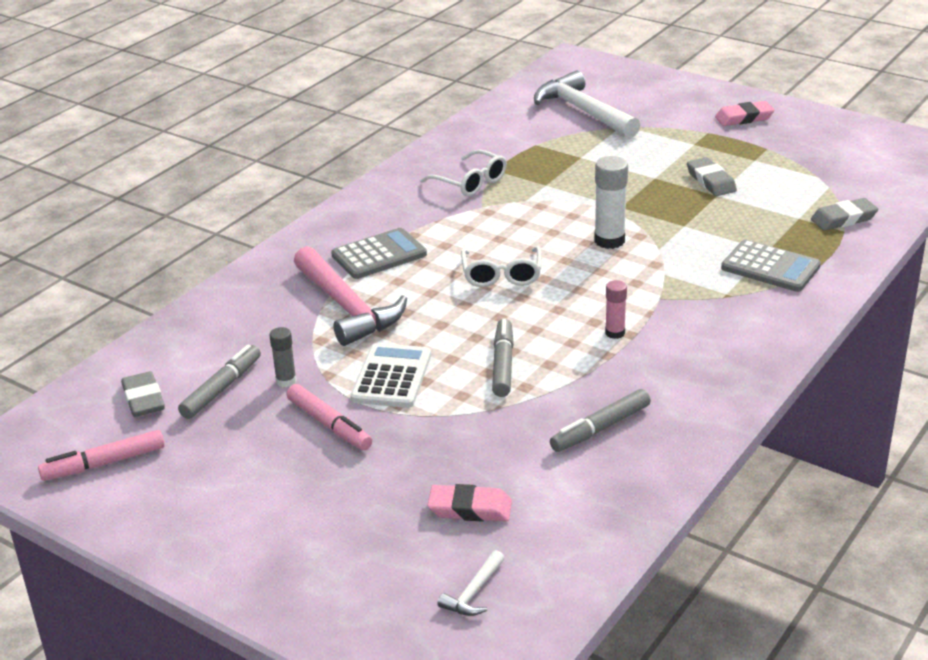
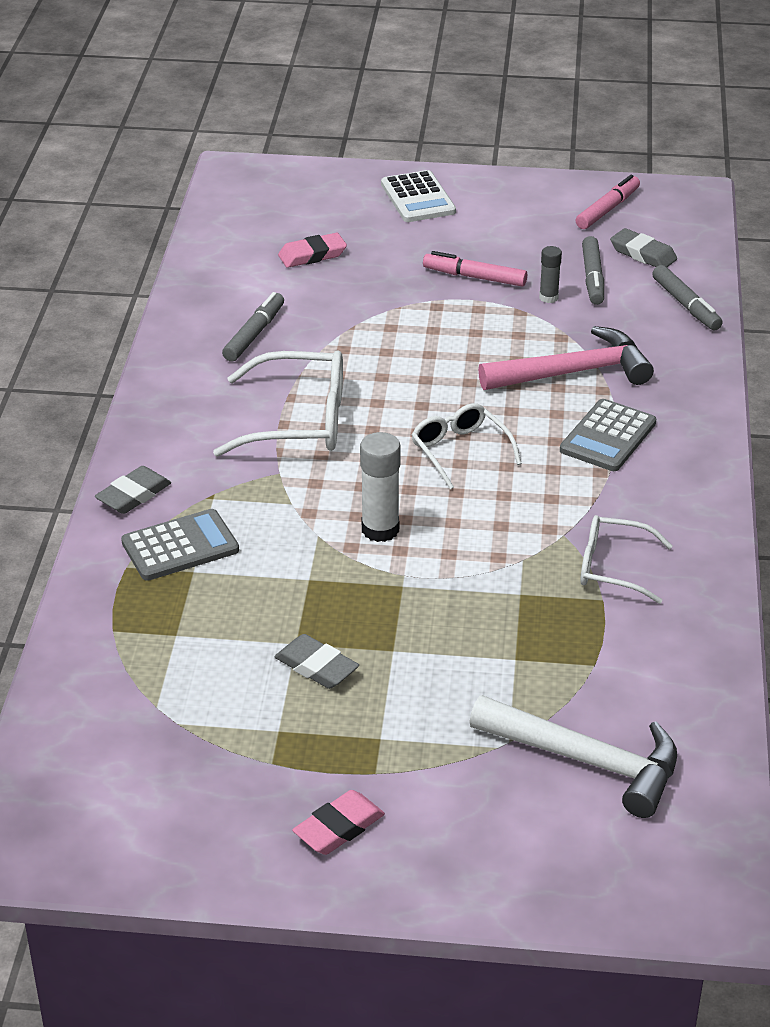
camera: 150 degrees right, 5 degrees up
(347, 308) = (573, 373): pink hammer -> pink hammer turned 135 degrees clockwise
(392, 377) = (464, 325): white calculator -> white calculator (418, 198)
(473, 592) = (269, 213): white hammer -> none
(503, 364) = (379, 362): grey marker -> grey marker (686, 305)
(615, 333) = (299, 421): pink glue stick -> white glasses
(770, 267) = (180, 546): grey calculator -> grey calculator turned 150 degrees clockwise
(843, 219) = (119, 650): grey eraser -> grey eraser (133, 495)

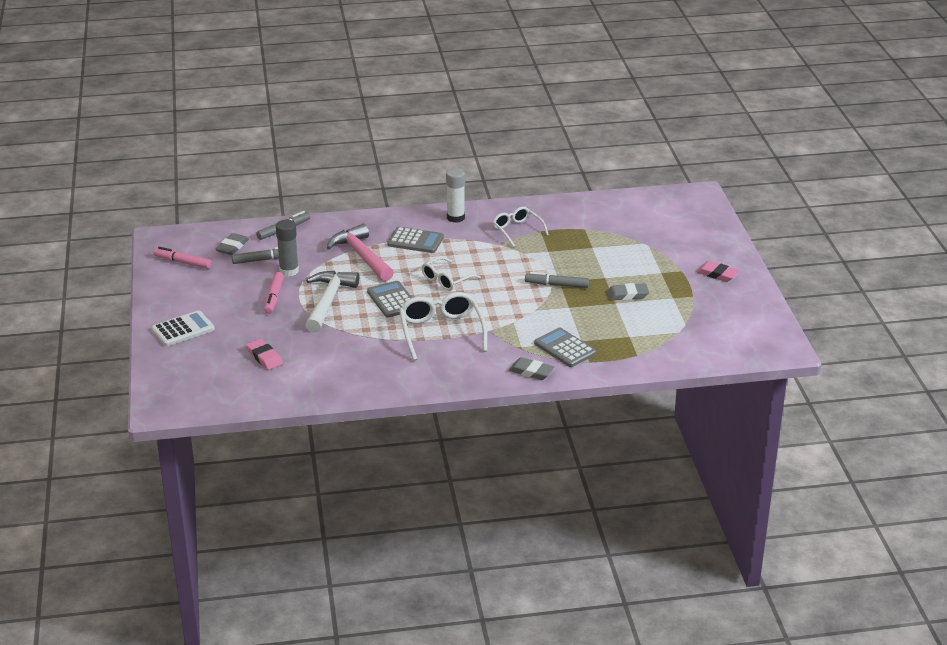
camera: 105 degrees left, 5 degrees down
(254, 334) = (361, 362): grey marker -> grey marker (557, 285)
(316, 666) = (627, 295): grey eraser -> grey eraser turned 60 degrees clockwise
(380, 529) = (521, 293): white glue stick -> white glue stick (455, 218)
(418, 385) = (392, 300): none -> grey calculator
(548, 297) = (289, 271): grey glue stick -> grey glue stick, size x1.70
(587, 761) = (643, 225): white hammer -> white hammer (328, 301)
(613, 568) = (517, 230): white glasses -> white glasses turned 150 degrees clockwise

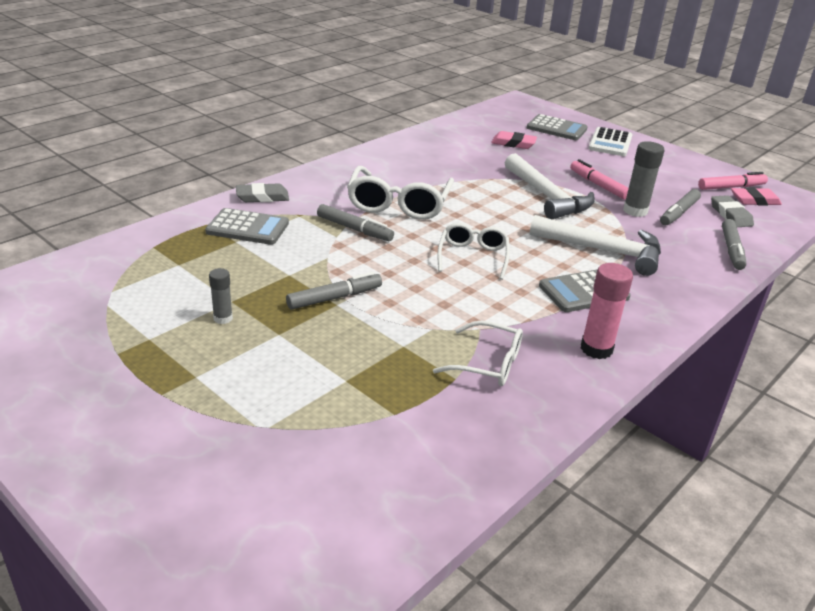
camera: 140 degrees right, 0 degrees up
(362, 256) = (603, 251): pink hammer -> white hammer
(392, 300) = (492, 217): grey calculator -> grey calculator (556, 128)
(441, 332) = (399, 204): white glasses -> white glasses turned 60 degrees clockwise
(455, 218) = (596, 349): white glue stick -> pink glue stick
(495, 323) = (354, 229): none -> grey marker
(627, 295) = (223, 318): grey eraser -> grey glue stick
(717, 274) = (90, 412): pink eraser -> pink eraser (754, 200)

